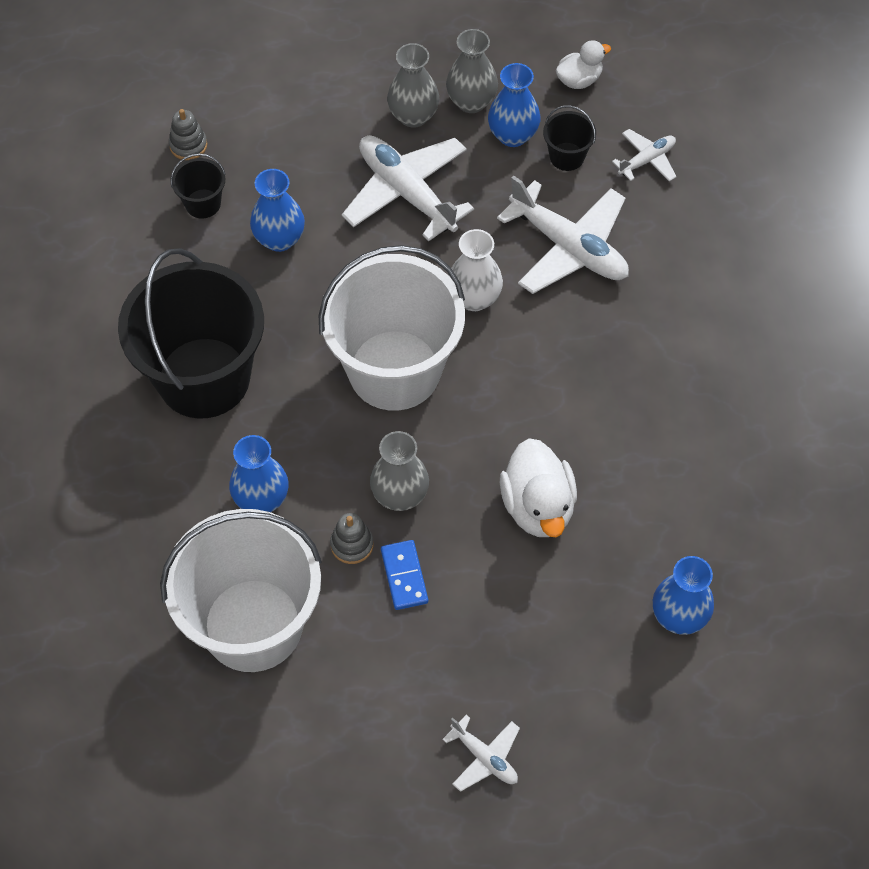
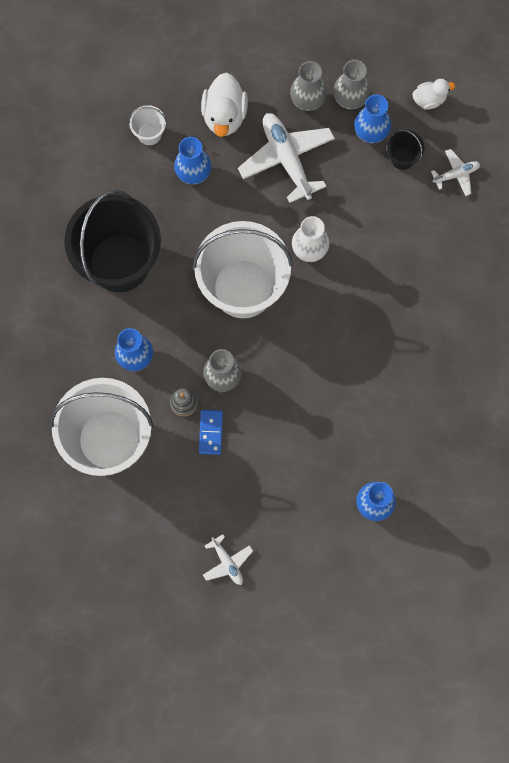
camera: 15 degrees right, 15 degrees up
(188, 145) = (150, 86): grey stacking toy -> none
(203, 204) = (149, 134): black bucket -> white bucket
(538, 506) = (308, 407): white duck -> white duck (224, 116)
(568, 247) = (383, 228): white plane -> none

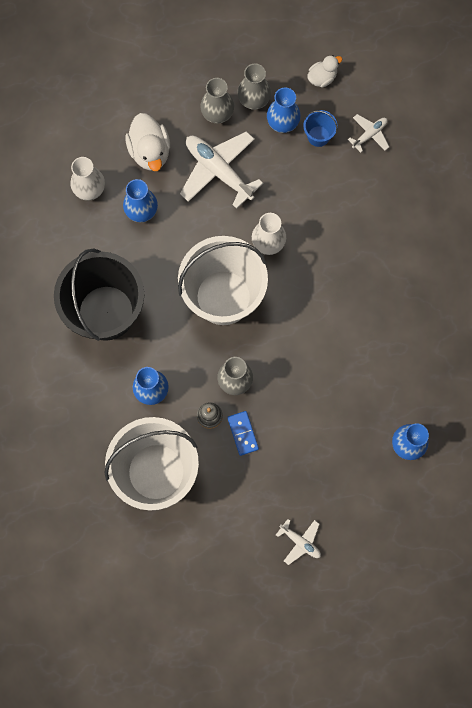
camera: 20 degrees left, 0 degrees up
(149, 134) = (90, 190): white bucket -> white vase
(402, 158) = (318, 136): black bucket -> blue bucket

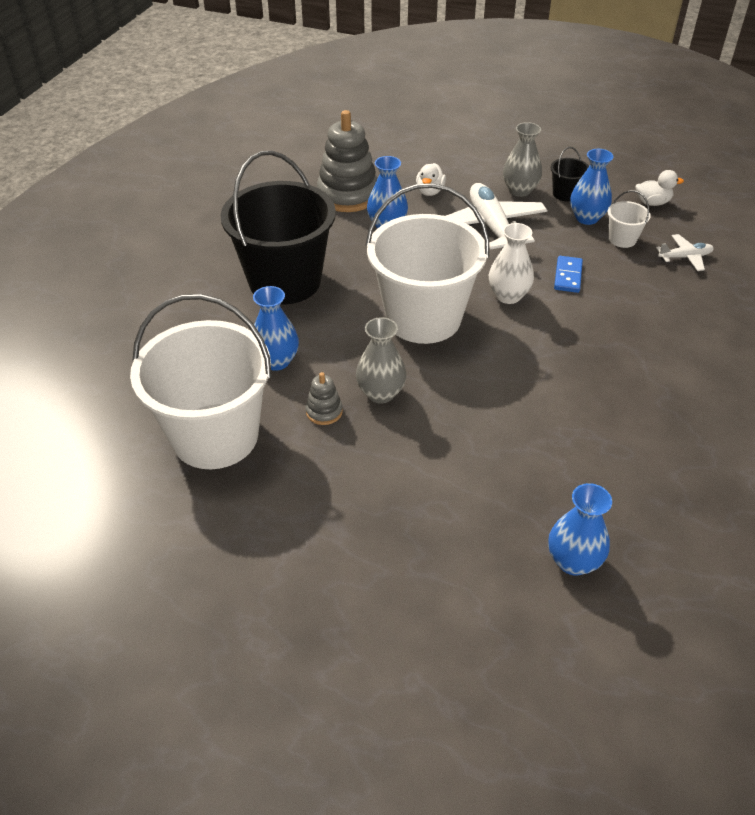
camera: 30 degrees right, 30 degrees down
(90, 190) = (348, 195): white vase -> grey stacking toy
(150, 152) = (430, 191): white duck -> white duck, size x0.60
(243, 433) = (351, 446): blue domino -> blue domino (568, 276)
(254, 100) = (565, 194): grey vase -> black bucket
(300, 542) = (338, 603): white plane -> none
(318, 136) = (622, 239): blue bucket -> white bucket

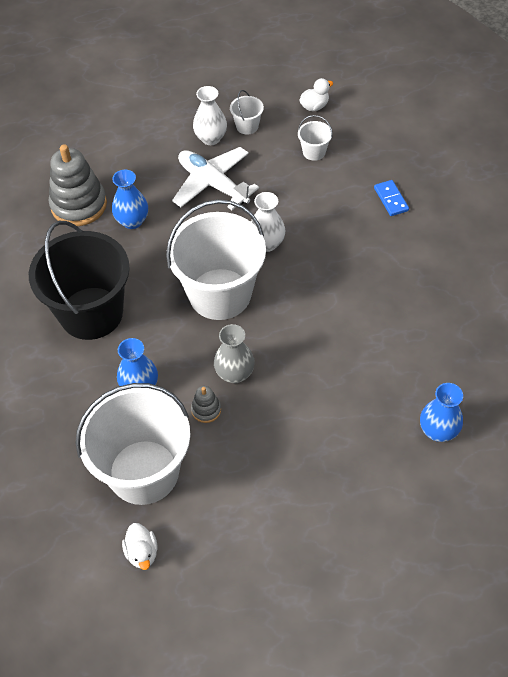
camera: 30 degrees left, 10 degrees up
(430, 191) = (142, 171): white duck -> white duck (142, 553)
(519, 190) = (211, 138): grey vase -> white vase
(565, 194) = (247, 126): black bucket -> white bucket
(568, 276) = (297, 205): blue domino -> blue domino (391, 199)
(587, 218) = (277, 143): blue vase -> none
(685, 257) = (366, 149): white plane -> none

